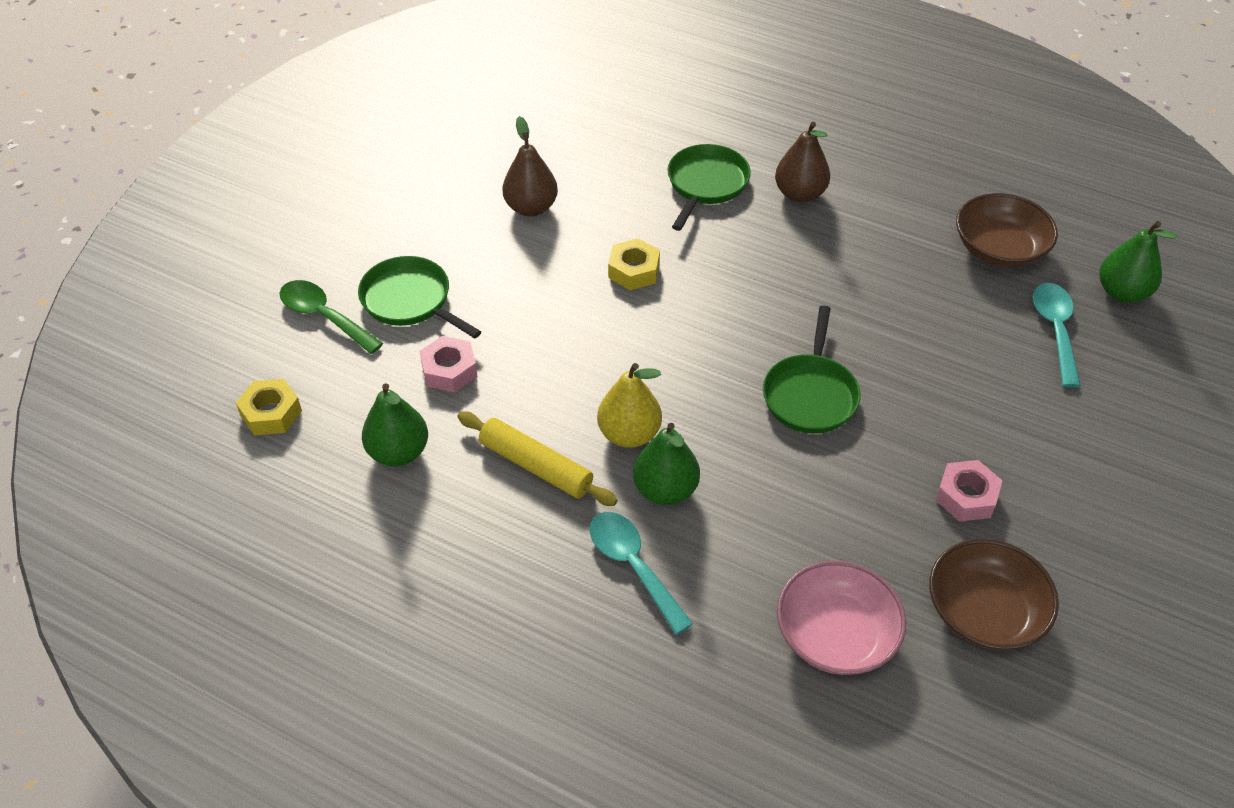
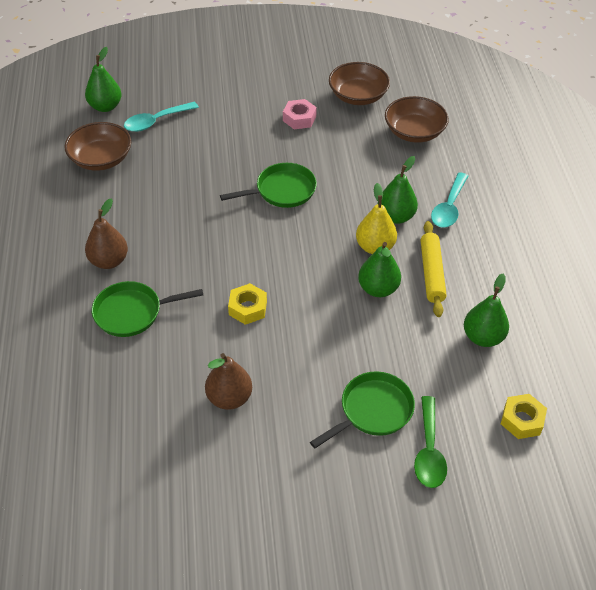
camera: 125 degrees left, 0 degrees up
(410, 300) = (373, 410): green pan -> green pan turned 135 degrees counterclockwise
(449, 370) = (407, 351): pink nut -> none
(559, 397) = (378, 289): none -> green pear
(835, 635) = (414, 132): pink bowl -> brown bowl

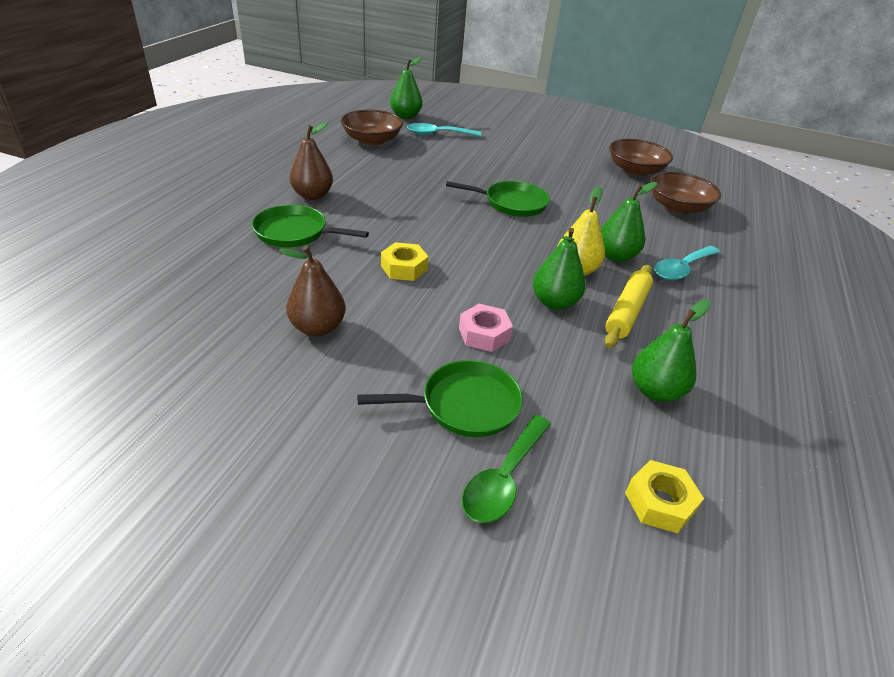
camera: 25 degrees right, 10 degrees down
(299, 118) = (567, 167): pink nut -> pink nut (484, 334)

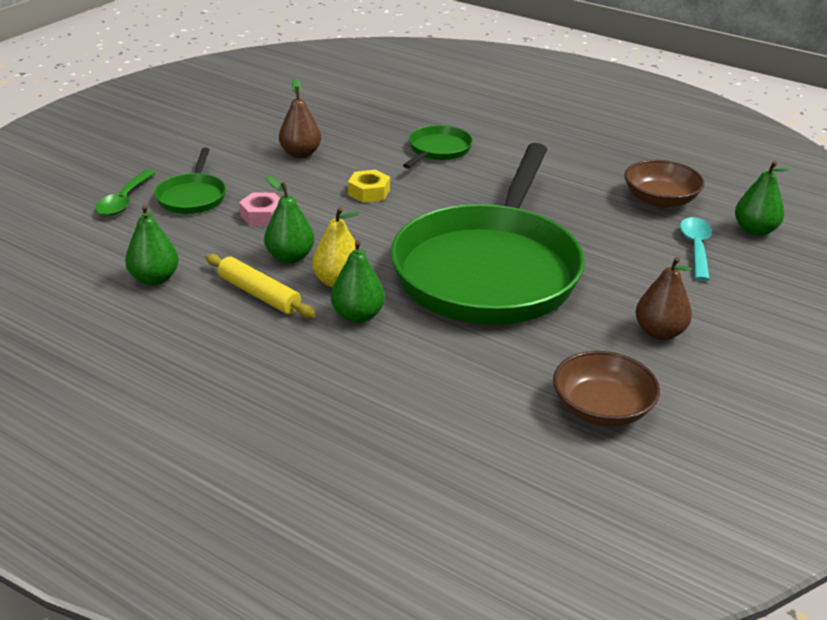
camera: 105 degrees right, 5 degrees down
(312, 195) = (509, 160): brown pear -> brown pear (659, 332)
(504, 478) = (124, 201): green spoon -> green spoon turned 120 degrees counterclockwise
(511, 203) = (489, 270): green pan -> green pan, size x2.44
(659, 502) = (65, 250): yellow nut -> none
(678, 207) = (473, 412): brown bowl -> none
(682, 269) = (318, 358): turquoise spoon -> none

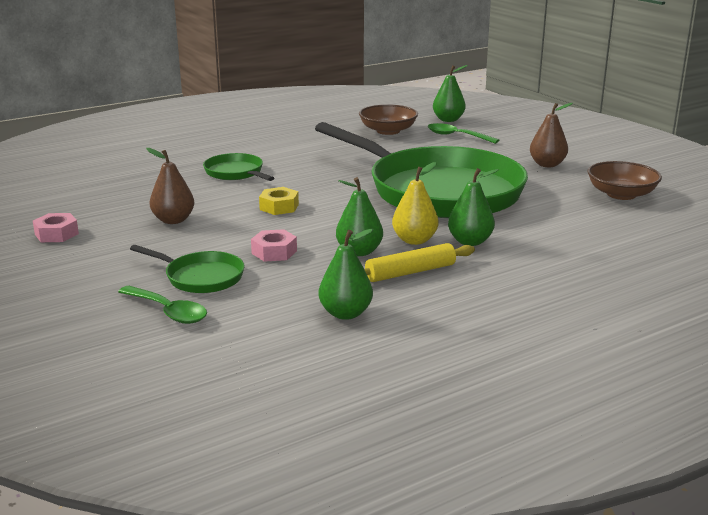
camera: 65 degrees left, 10 degrees down
(240, 118) = (56, 234): none -> pink nut
(696, 248) = (456, 136): turquoise spoon -> green spoon

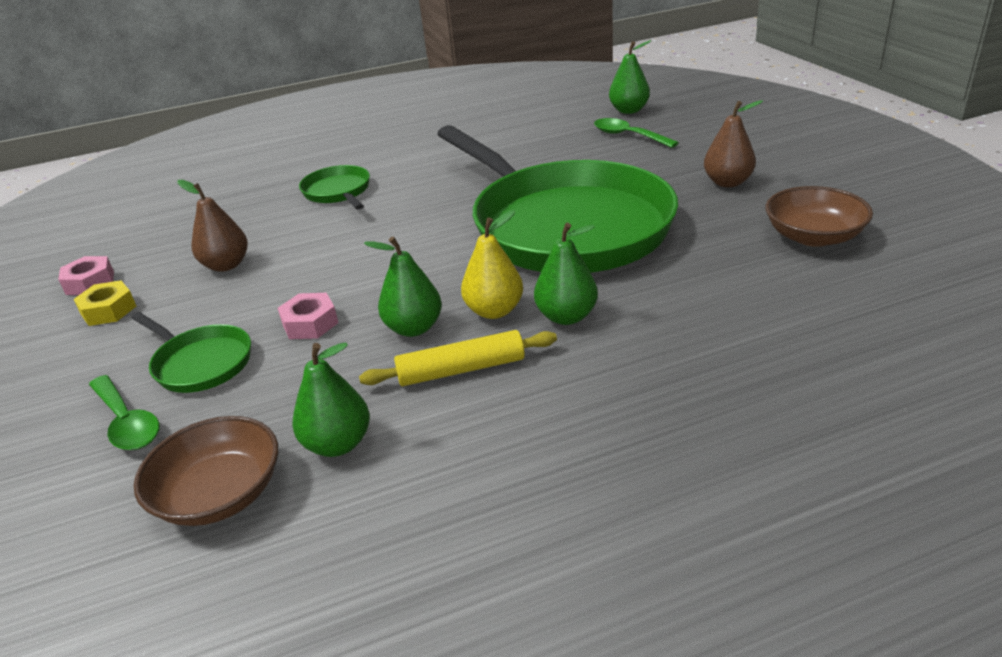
camera: 15 degrees right, 10 degrees up
(279, 207) = (357, 247): yellow nut -> yellow nut (108, 310)
(388, 131) = (547, 128): brown bowl -> brown bowl (220, 494)

